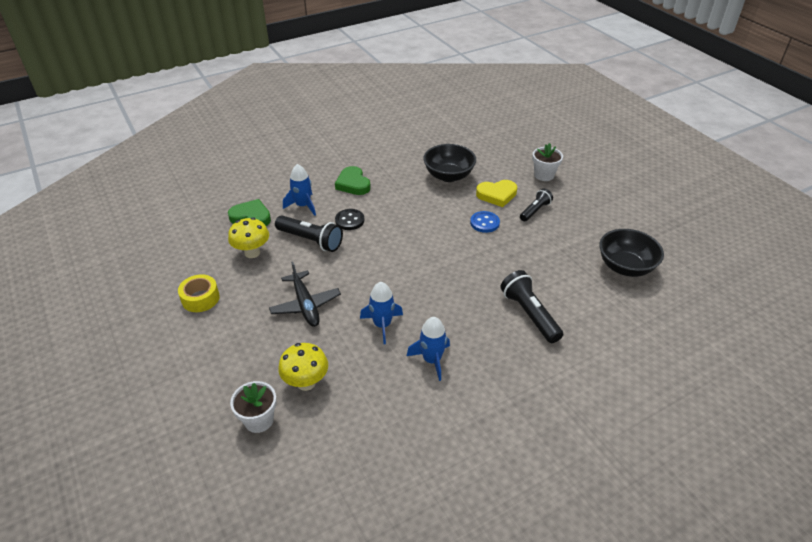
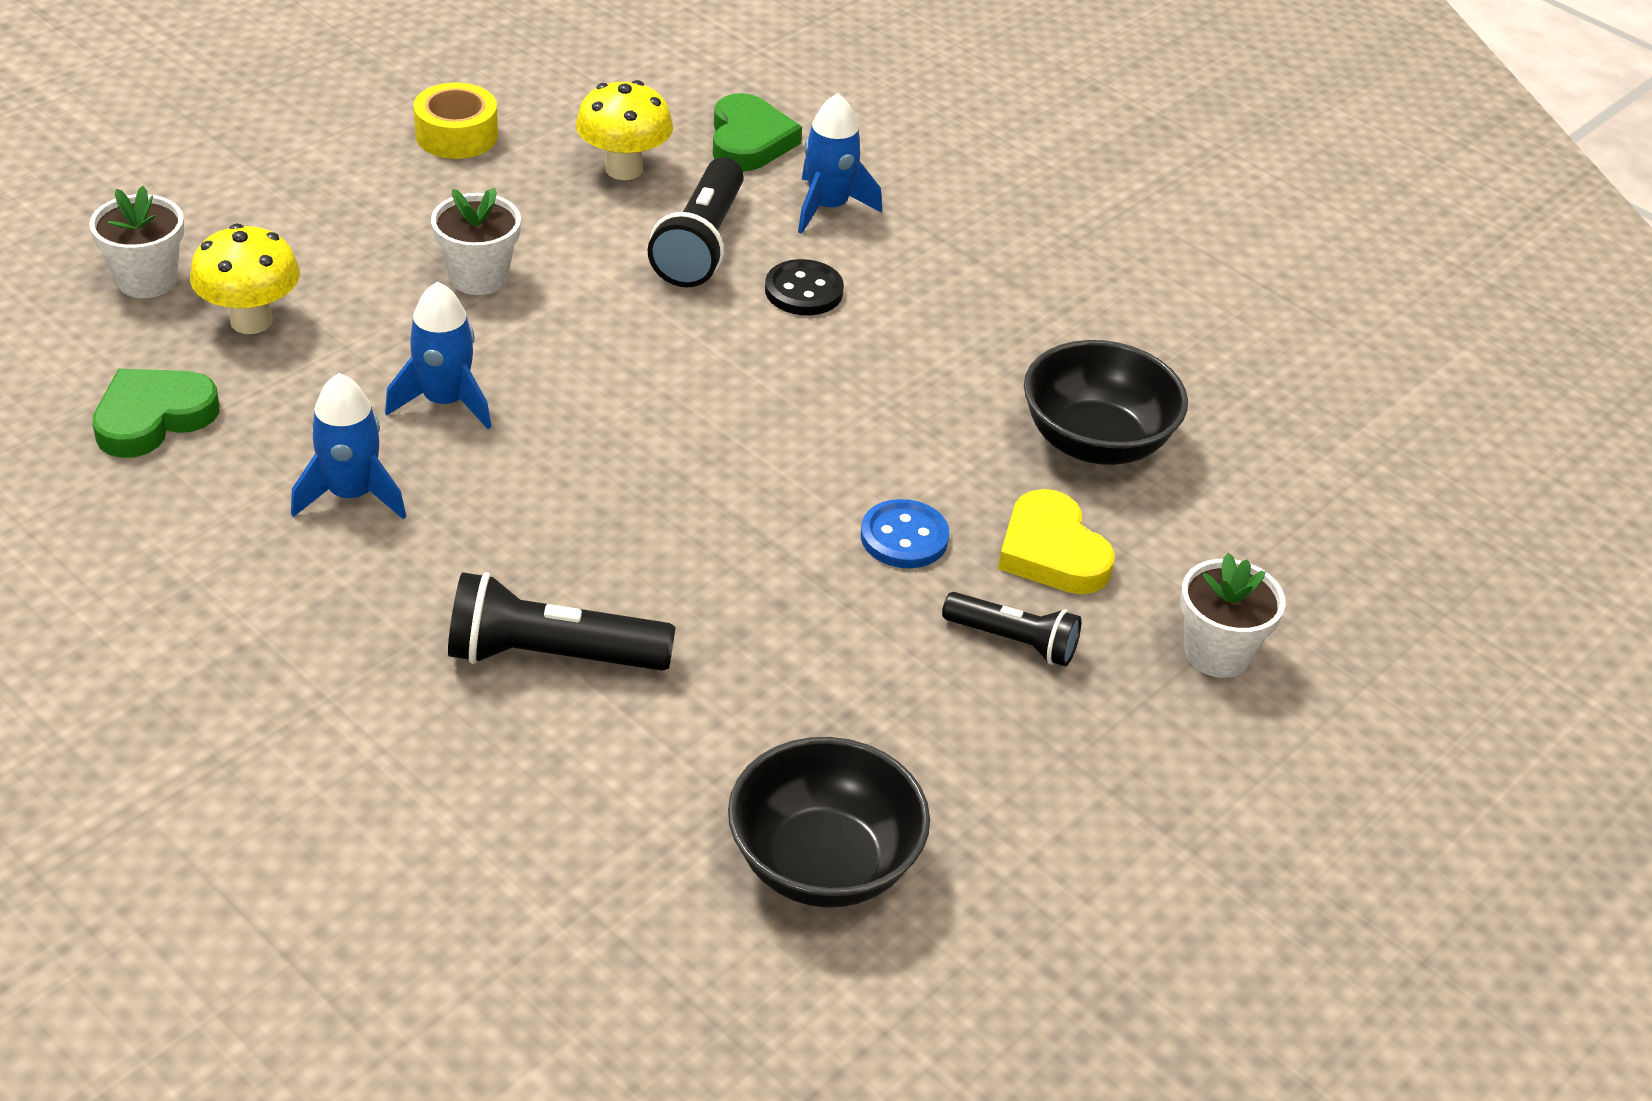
camera: 70 degrees right, 0 degrees up
(305, 305) = (478, 277): black plane -> white flower pot
(353, 184) = (960, 271): green heart -> green heart (153, 418)
(529, 314) = (552, 655): black flashlight -> black flashlight turned 135 degrees counterclockwise

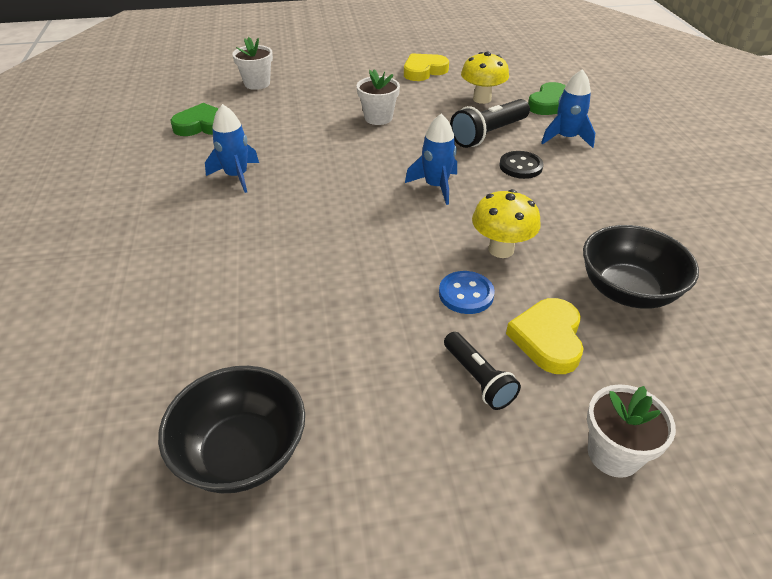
camera: 40 degrees right, 0 degrees up
(251, 321) = (275, 106): yellow mushroom -> yellow mushroom (501, 249)
(445, 401) = (313, 156): blue rocket -> blue rocket (436, 186)
(456, 135) = (424, 71): yellow tape -> yellow heart
(552, 655) = (236, 273): black flashlight -> none

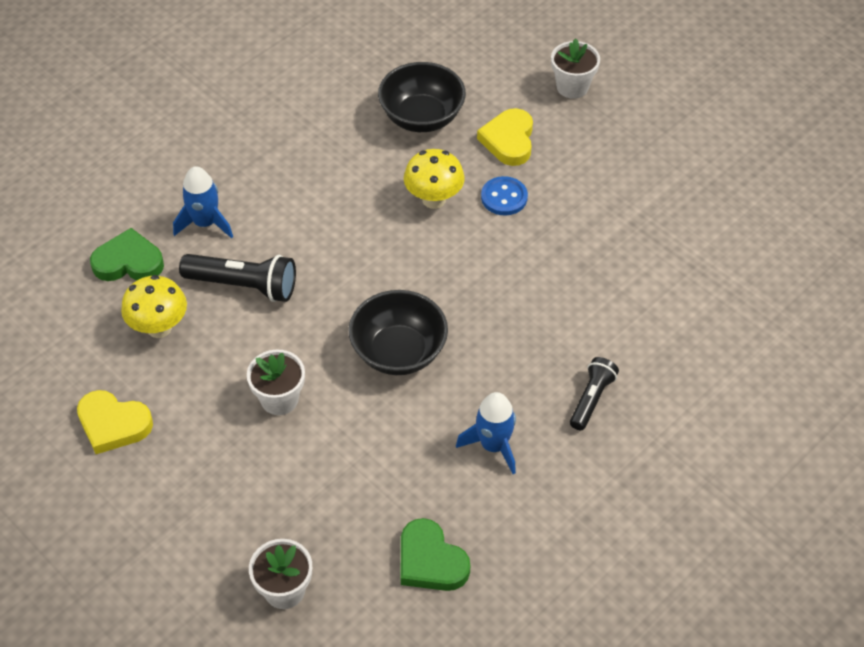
camera: 125 degrees left, 10 degrees up
(242, 453) = (728, 234): black bowl -> black bowl (399, 352)
(436, 186) = (378, 281): blue rocket -> none
(478, 379) = (575, 159): black flashlight -> black flashlight (591, 399)
(520, 166) = (292, 236): black button -> none
(548, 339) = (509, 140): yellow heart -> yellow heart turned 120 degrees clockwise

